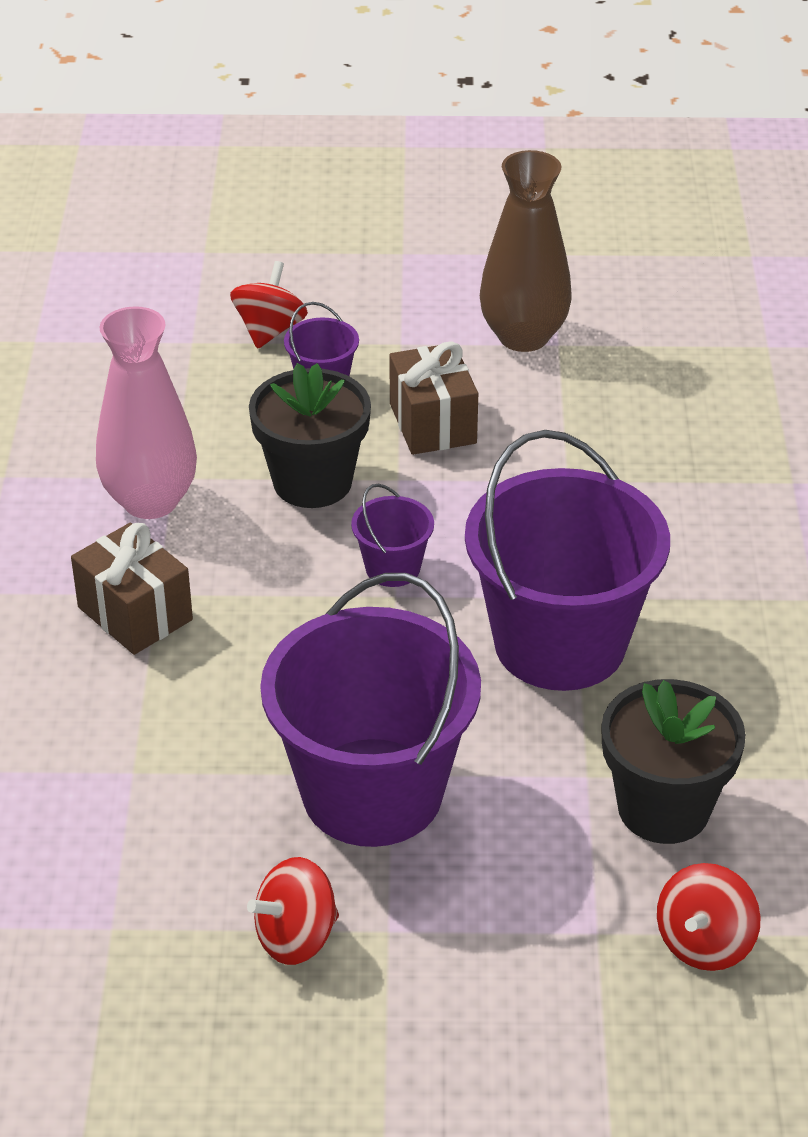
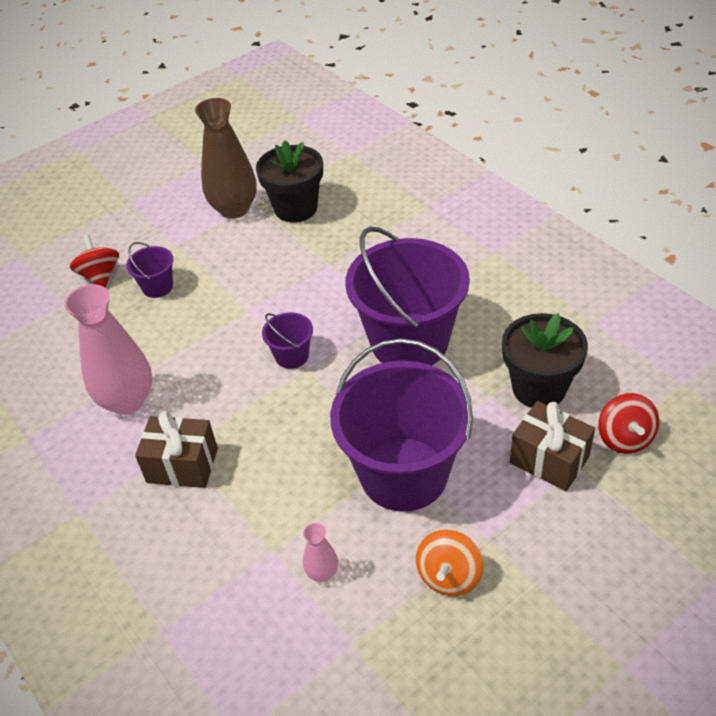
camera: 35 degrees left, 5 degrees up
(161, 832) = (322, 572): none -> pink vase
(296, 937) = (449, 576): red spinning top -> orange spinning top
(312, 482) = (205, 338): black flower pot -> black flower pot (296, 208)
(433, 423) = (235, 274): brown gift -> brown gift (549, 459)

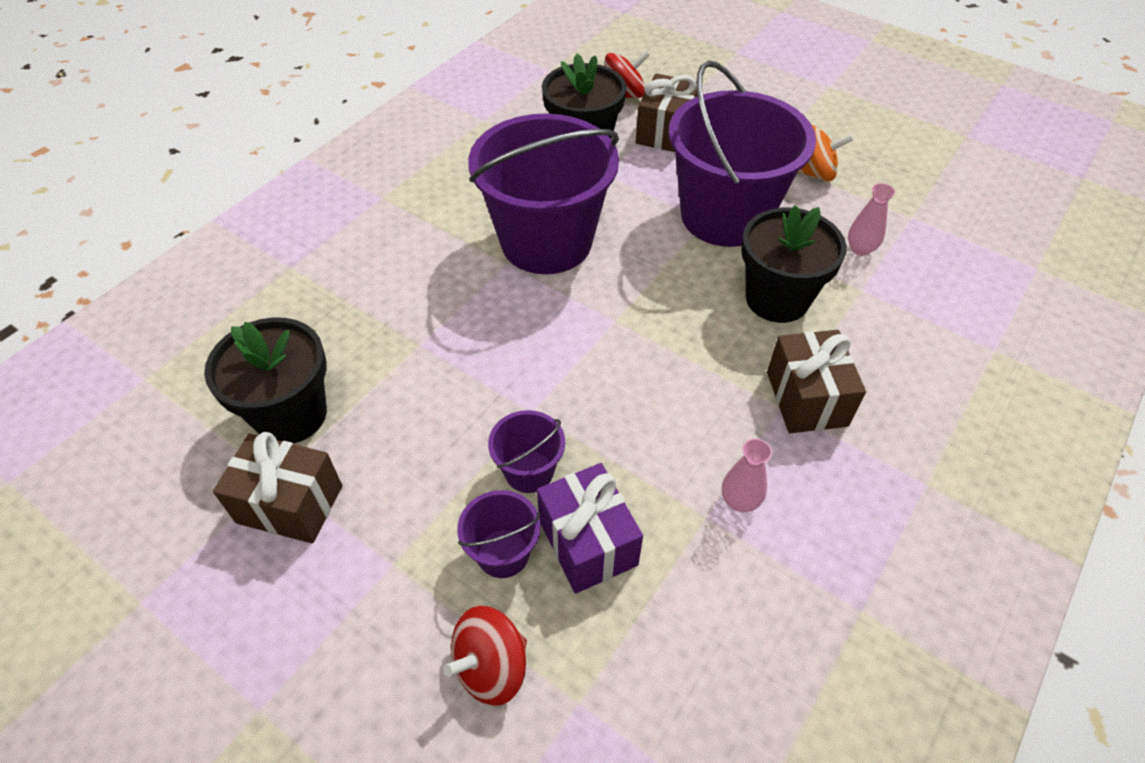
camera: 110 degrees left, 5 degrees up
(127, 400) = (739, 501): pink vase -> pink vase, size x0.46
(143, 322) = (587, 542): none -> purple gift
(234, 209) = (290, 504): brown vase -> brown gift
(287, 480) = (777, 299): none -> black flower pot
(292, 356) = (600, 340): purple bucket -> purple bucket (529, 471)

